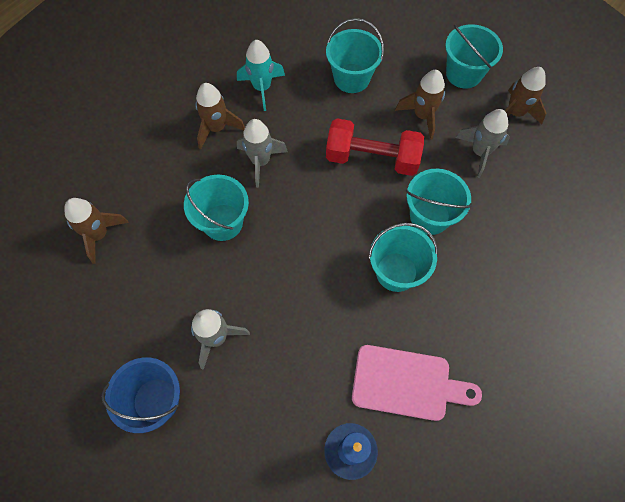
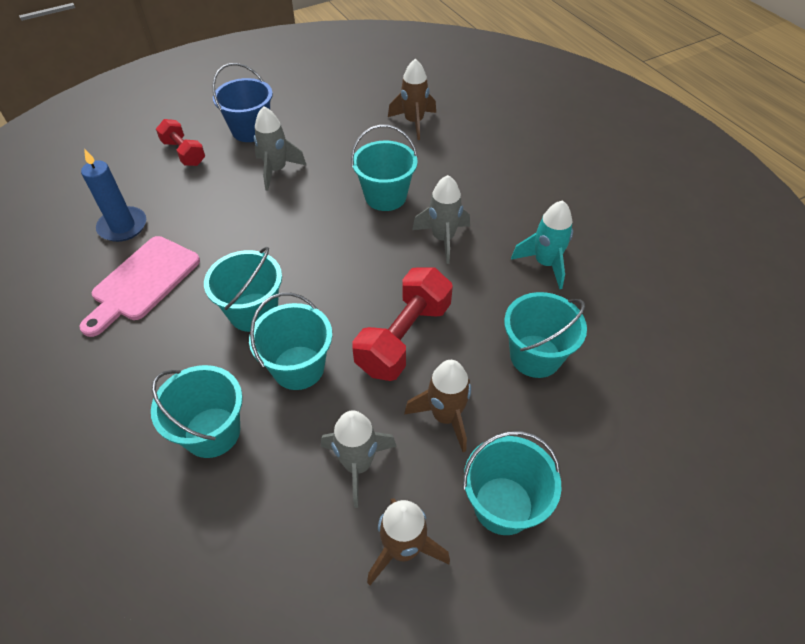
camera: 110 degrees right, 15 degrees down
(217, 128) = (500, 215): brown rocket -> none
(218, 457) = (184, 153): none -> red dumbbell
(505, 248) = (212, 432): none -> turquoise bucket

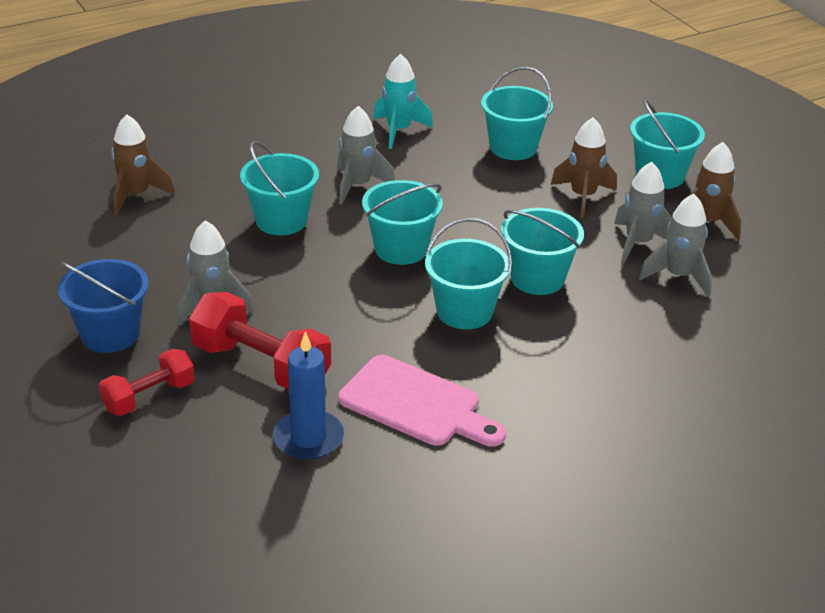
camera: 90 degrees left, 15 degrees down
(212, 432) = (620, 329): turquoise bucket -> turquoise bucket (401, 249)
(295, 499) = (678, 276): none -> grey rocket
(404, 337) = (495, 215): red dumbbell -> red dumbbell (261, 365)

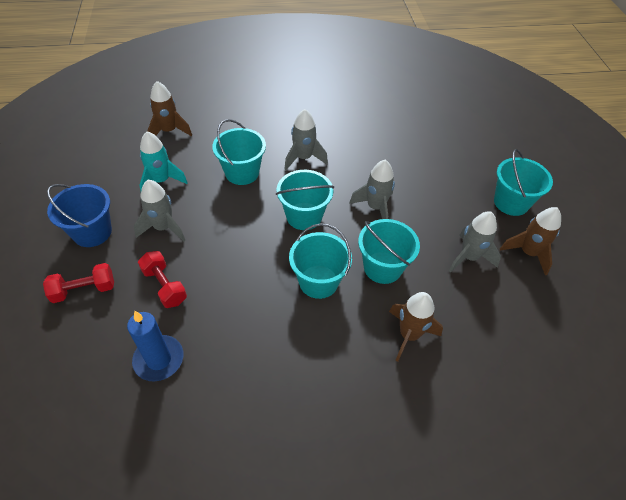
camera: 20 degrees right, 15 degrees up
(261, 365) = (165, 286): red dumbbell -> red dumbbell, size x0.62
(398, 131) = (351, 122): turquoise rocket -> turquoise rocket (161, 181)
(416, 404) = (244, 353): pink cutting board -> none
(513, 147) = (419, 153): turquoise bucket -> none
(583, 197) = (447, 206): brown rocket -> brown rocket (409, 335)
(678, 276) = (485, 296): grey rocket -> grey rocket (375, 207)

